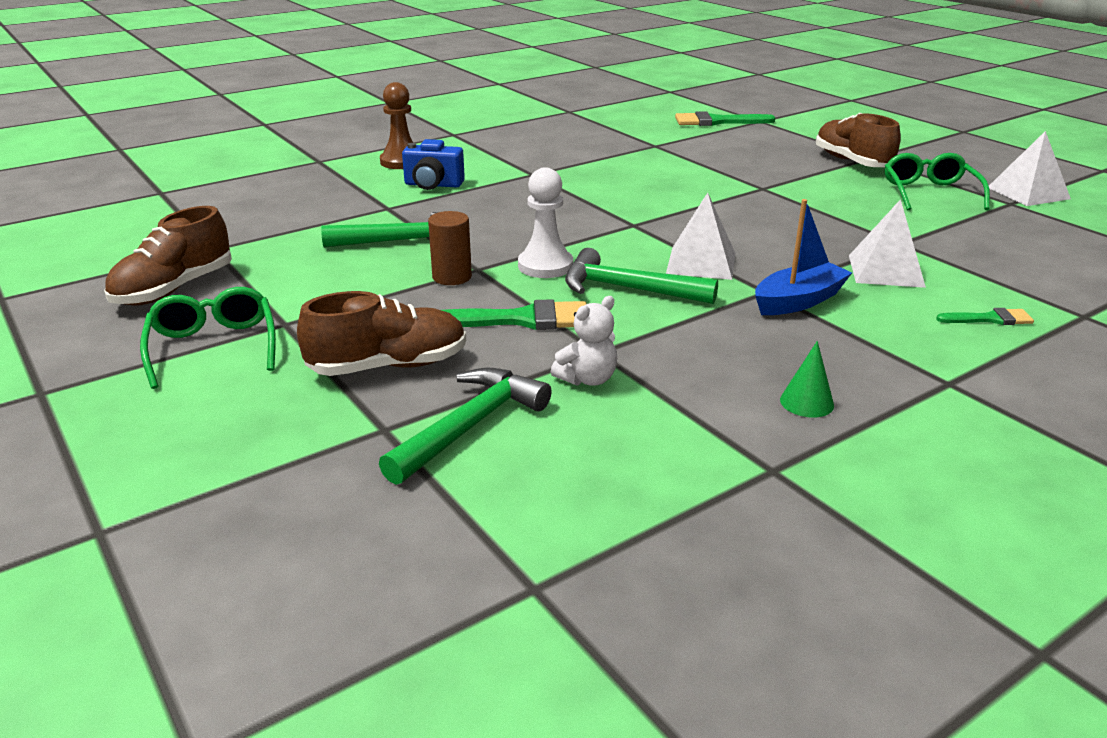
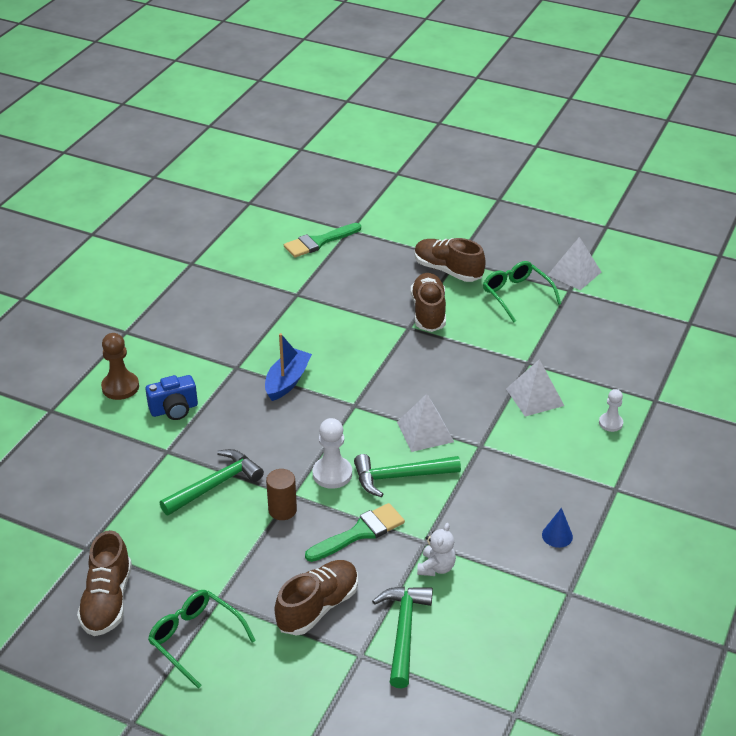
camera: 30 degrees left, 10 degrees up
(798, 183) = (428, 312): none -> brown shoe
(798, 301) = (504, 448): blue boat -> blue boat (287, 381)
(806, 402) = (557, 535): green cone -> blue cone
(990, 319) = (610, 423): green brush -> white pawn

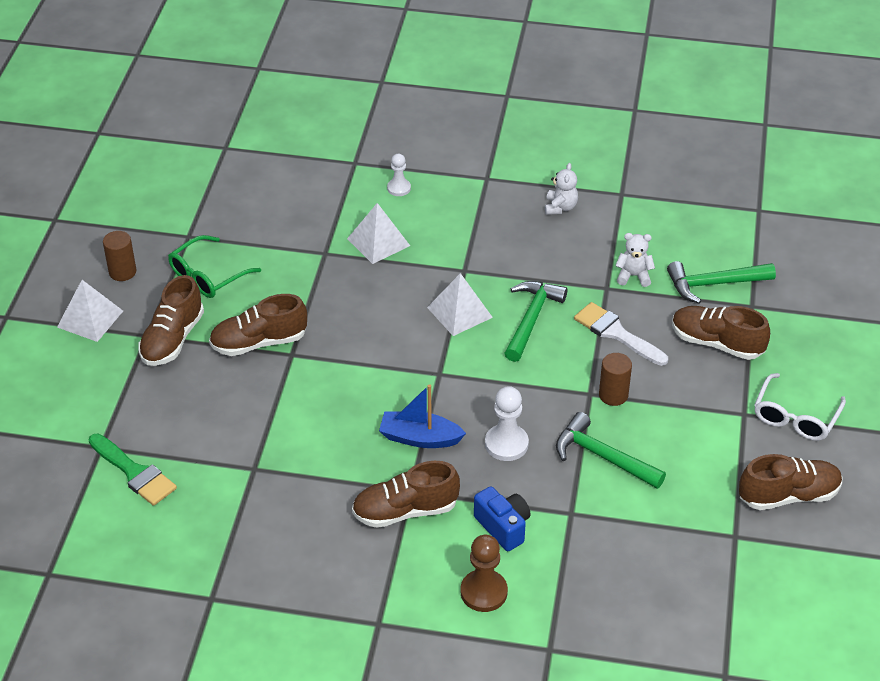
camera: 105 degrees left, 5 degrees up
(195, 639) = (795, 417): green glasses -> white glasses
(217, 361) = (405, 511): none -> brown shoe
(332, 474) = (548, 369): white pawn -> white pawn (506, 444)
(360, 532) = (616, 333): green brush -> white brush
(400, 477) = (531, 319): green hammer -> green hammer turned 135 degrees counterclockwise
(533, 253) = (122, 272): none -> brown cylinder
(557, 535) = (560, 207): blue cone -> white teddy bear
(574, 273) = (155, 235): white pyramid -> white pyramid (90, 319)

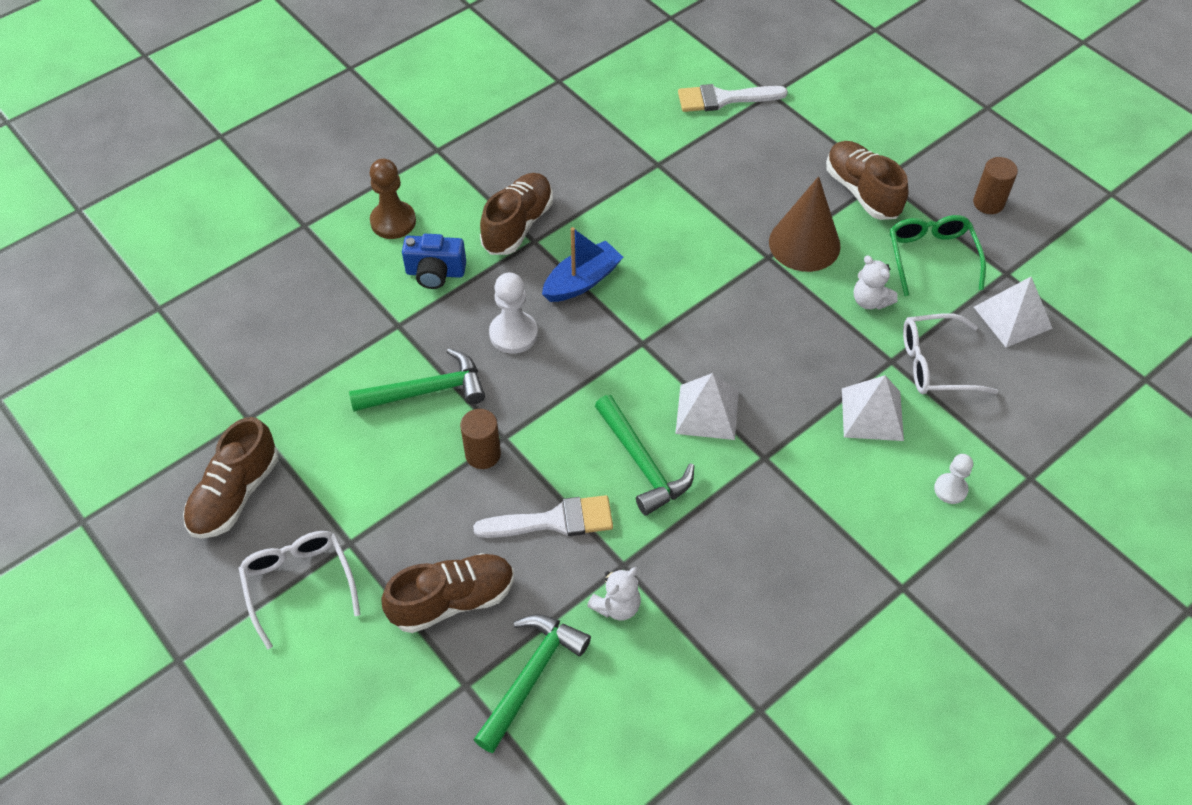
camera: 130 degrees right, 10 degrees up
(90, 319) = (938, 154): white pyramid -> white pyramid (1012, 317)
(134, 472) = (724, 99): green brush -> white brush
(259, 342) = (804, 244): brown shoe -> brown cone
(307, 233) = (935, 364): none -> white glasses
(560, 207) = (789, 624): white teddy bear -> white teddy bear (870, 301)

